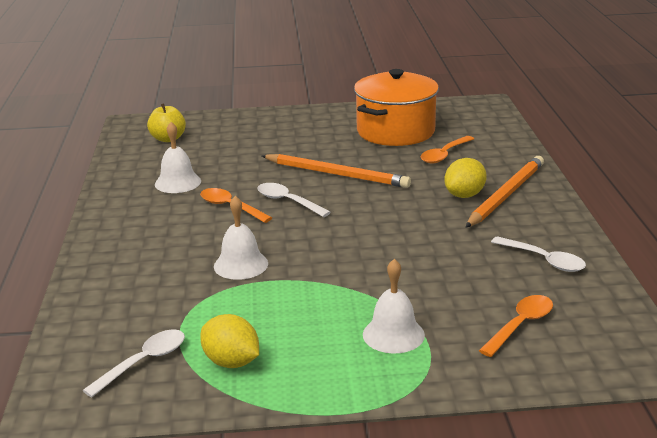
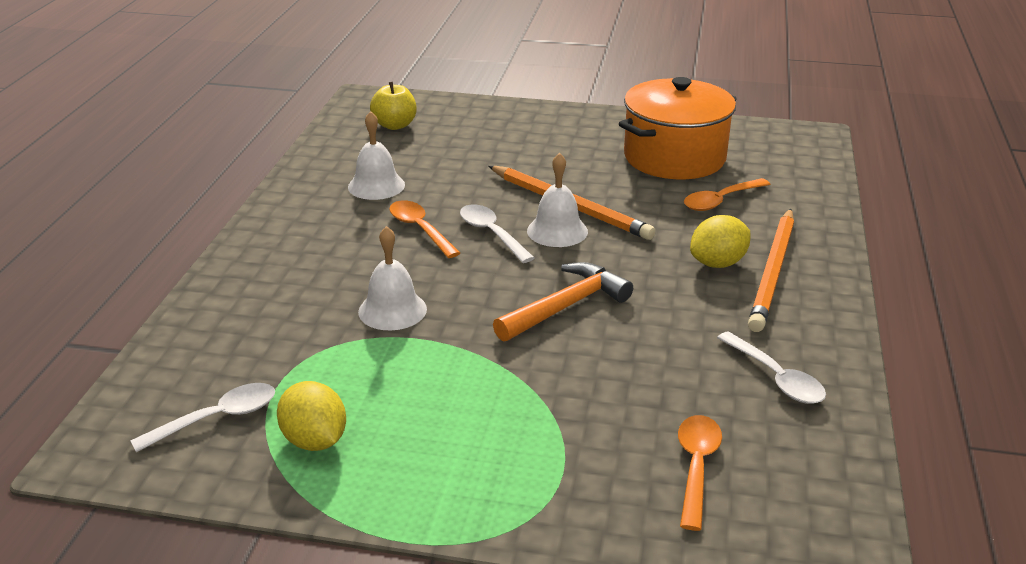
camera: 15 degrees right, 5 degrees up
(371, 240) = (565, 306): none -> orange hammer
(393, 334) = (526, 445): white bell -> white bell (557, 231)
(506, 195) = (773, 272): orange pencil -> orange pencil turned 150 degrees clockwise
(520, 325) = (696, 467): orange spoon -> orange spoon turned 45 degrees counterclockwise

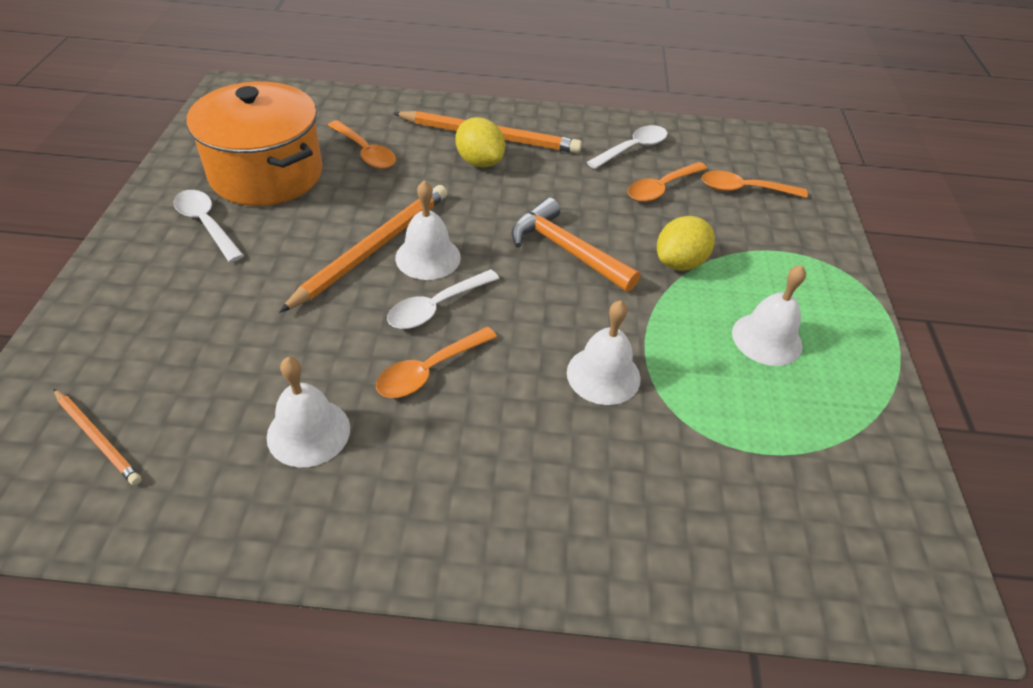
camera: 100 degrees left, 15 degrees up
(217, 418) = (832, 494): white spoon -> white spoon (206, 224)
(314, 440) = (822, 404): yellow lemon -> yellow lemon (679, 263)
(395, 125) = (98, 438): yellow apple -> orange pencil
(413, 422) = (767, 339): none -> white bell
(688, 389) = (661, 188): none -> orange spoon

